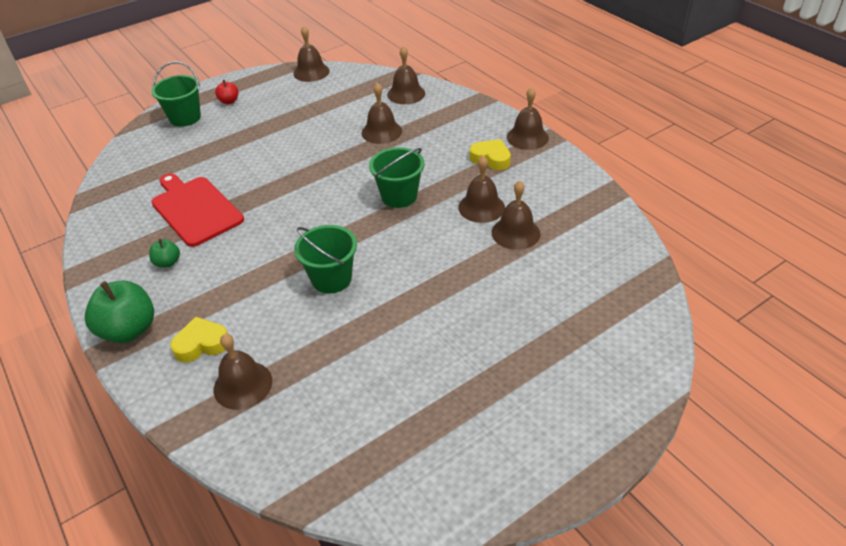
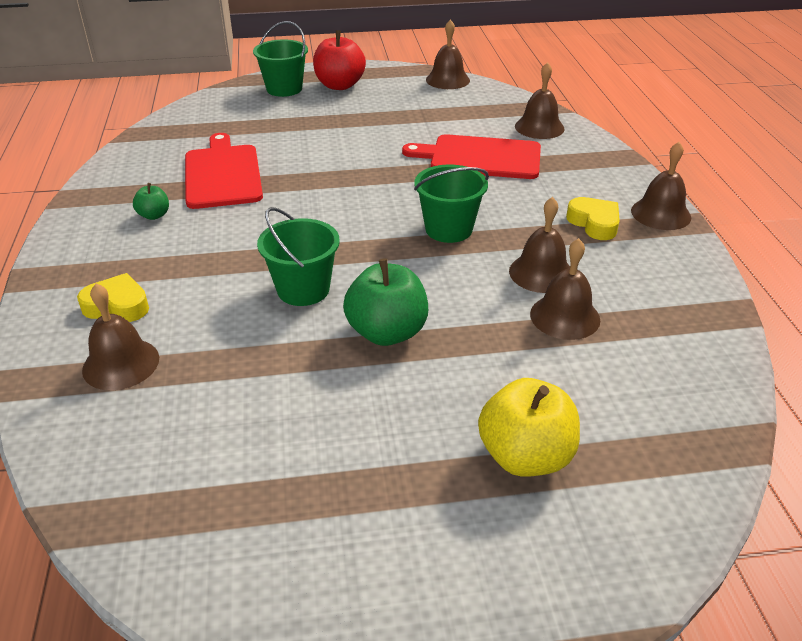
camera: 25 degrees right, 5 degrees down
(129, 330) = (64, 266): green apple -> green apple (387, 332)
(229, 101) = (339, 85): red apple -> red apple, size x1.97
(381, 132) = (480, 157): brown bell -> red cutting board
(552, 333) = (525, 456): none -> yellow apple

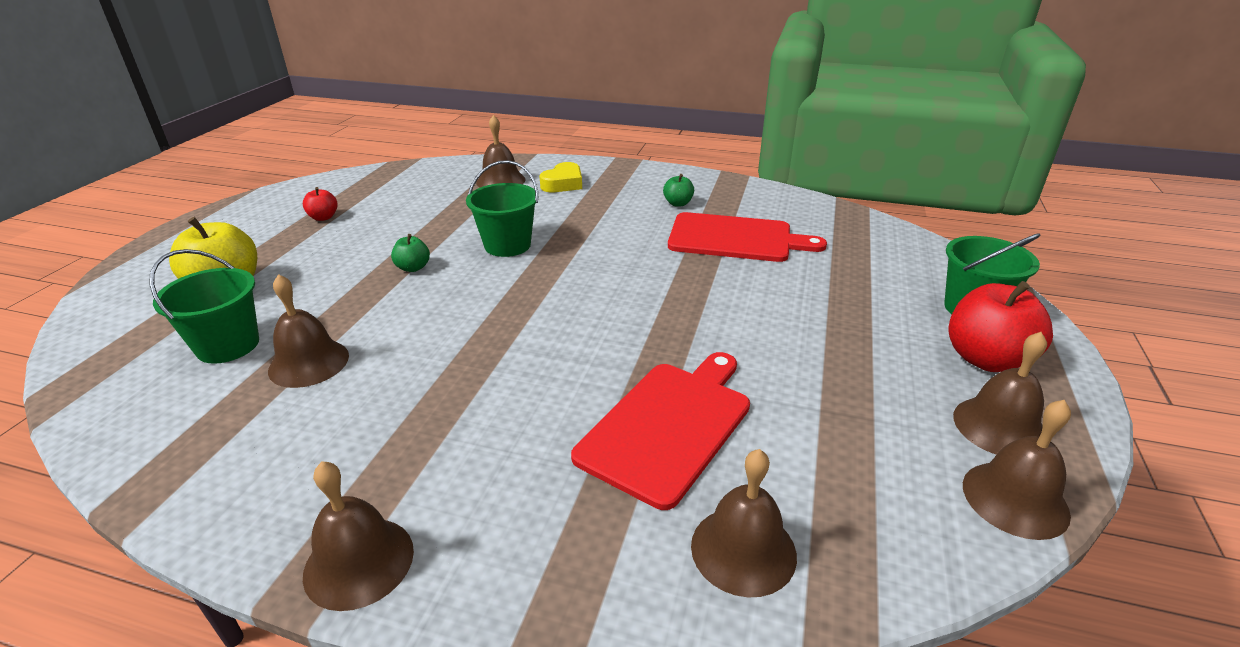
camera: 115 degrees right, 5 degrees down
(313, 487) = (323, 217): none -> red apple
(387, 332) = (413, 268): green apple -> green apple, size x0.51
(448, 229) = (519, 340): green bucket -> green bucket (228, 345)
(541, 273) = (382, 375): brown bell -> brown bell (999, 426)
(594, 223) = (415, 466): yellow heart -> none

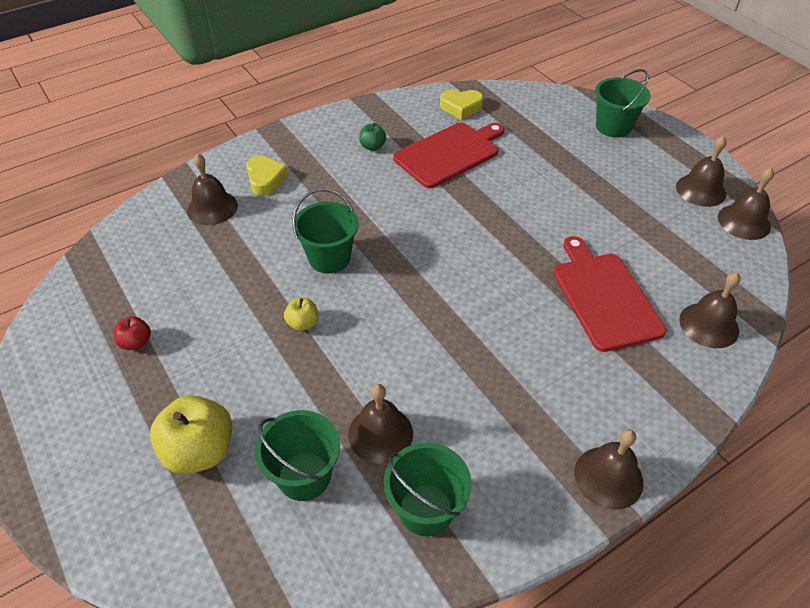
camera: 50 degrees left, 15 degrees up
(223, 433) = (426, 509): none -> green bucket
(413, 268) = (303, 323): green apple -> yellow apple
(811, 216) = (461, 107): none -> yellow heart
(986, 359) = (654, 155): red apple -> none

